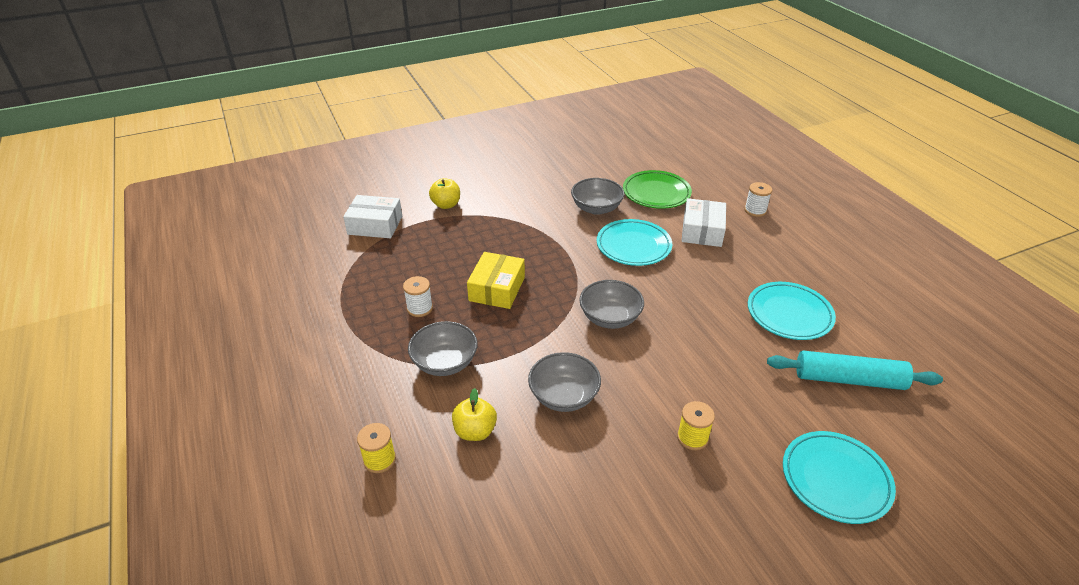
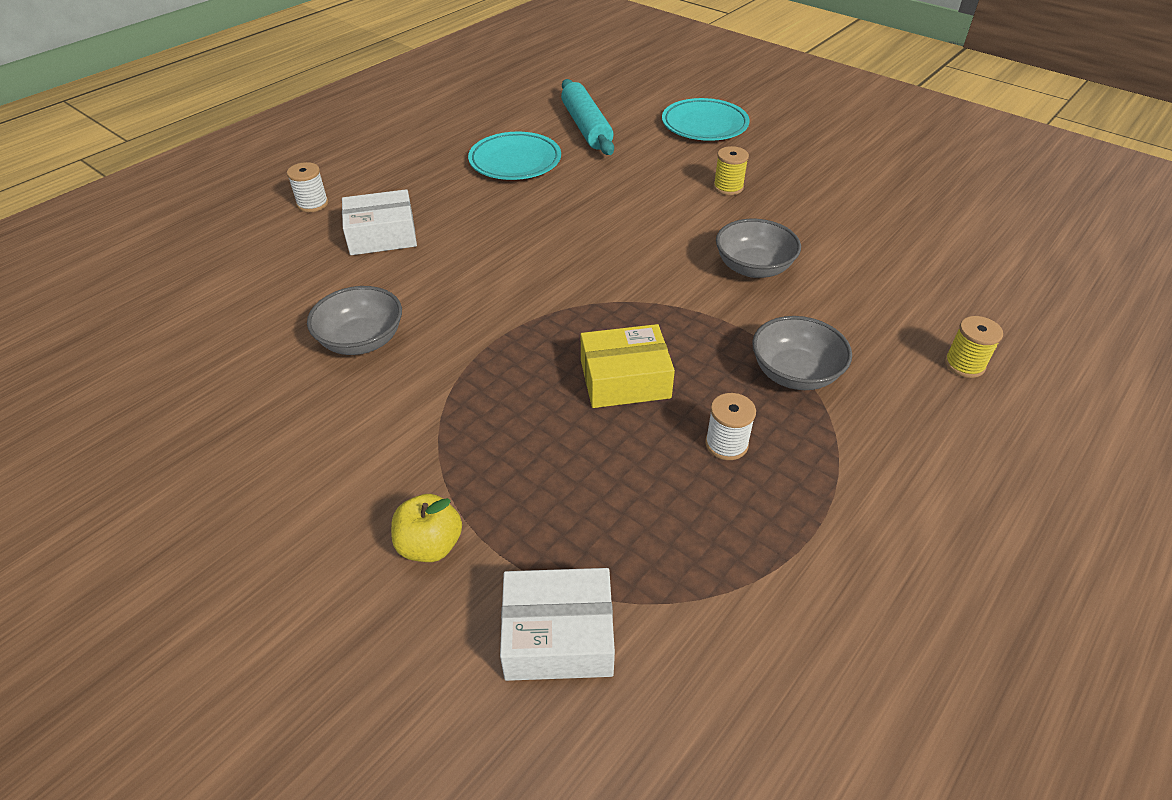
camera: 115 degrees left, 5 degrees up
(375, 225) = (558, 635): white box -> white box turned 75 degrees counterclockwise
(475, 431) = (857, 311): yellow apple -> none
(610, 318) = (607, 267): grey bowl -> none
(633, 246) = (447, 282): turquoise plate -> none
(656, 193) = (293, 291): green plate -> none

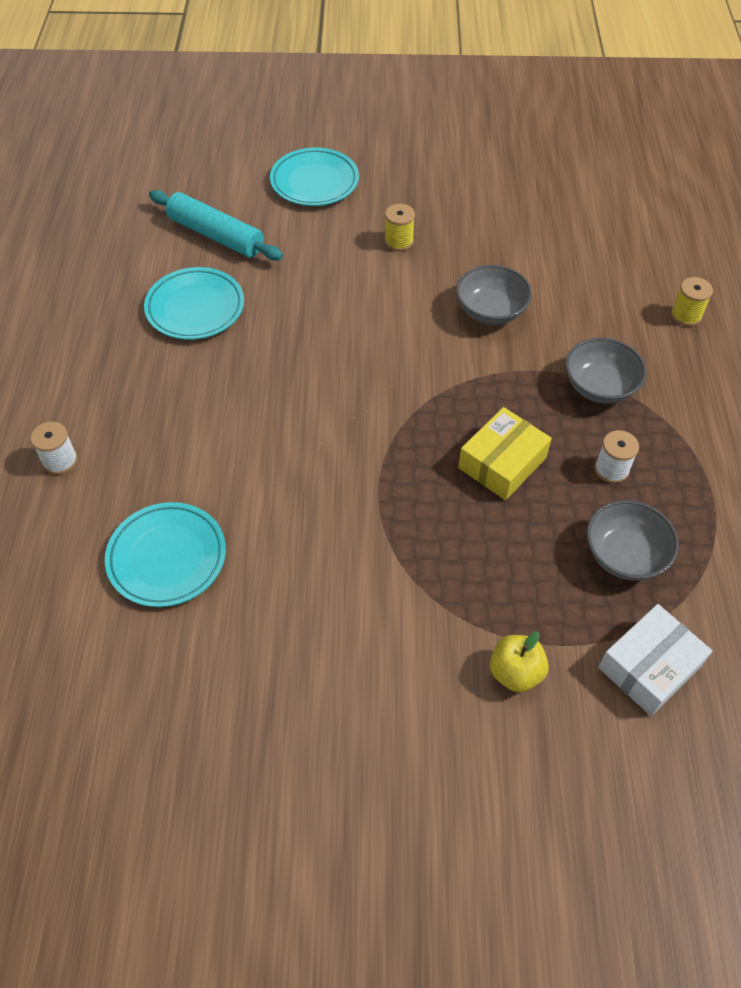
camera: 40 degrees left, 10 degrees up
(295, 295) = (167, 557): none -> turquoise plate
(362, 340) = (278, 560): grey bowl -> grey bowl (625, 555)
(382, 235) = (169, 453): white box -> none

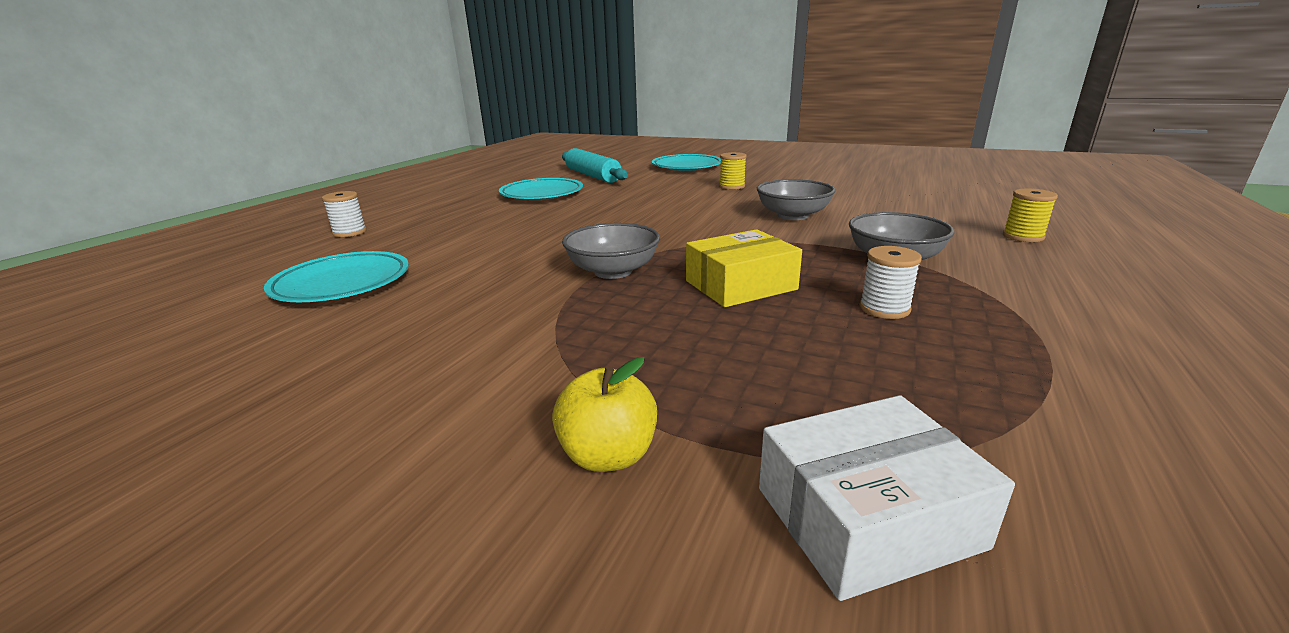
camera: 25 degrees right, 30 degrees down
(625, 555) = (873, 377): grey bowl -> grey bowl (613, 271)

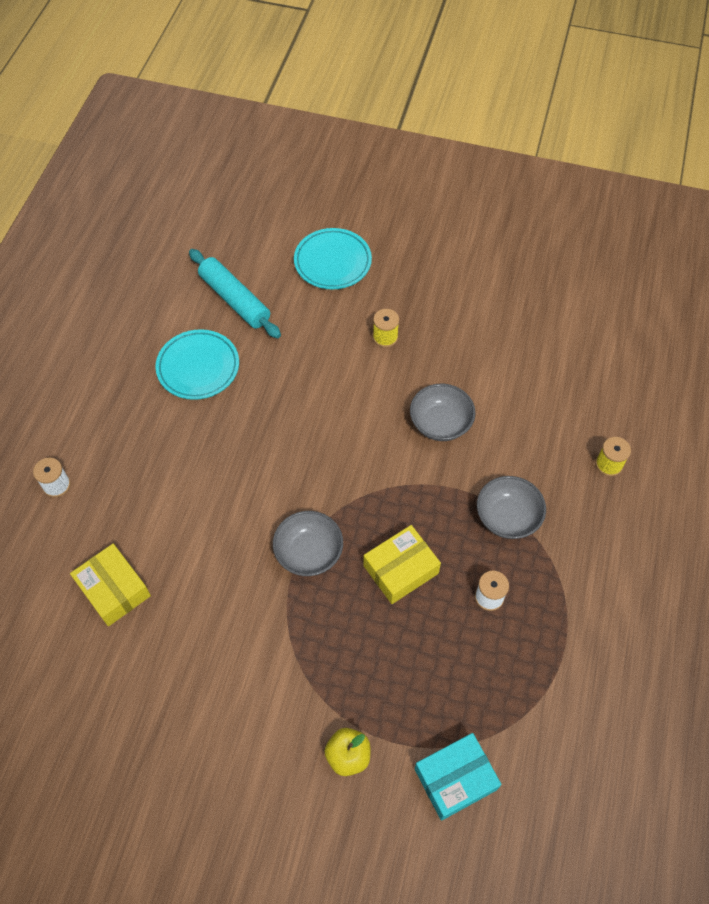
camera: 10 degrees left, 35 degrees up
(342, 284) = (114, 589): turquoise plate -> yellow box
(867, 517) = (455, 779): white box -> turquoise box

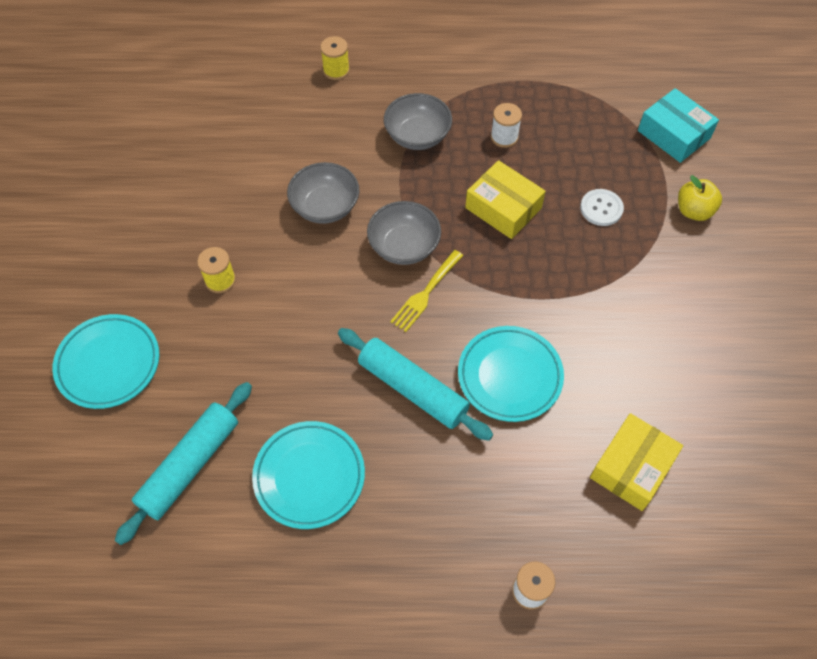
camera: 105 degrees left, 0 degrees up
(227, 522) = (509, 376): none -> turquoise plate
(242, 449) = (413, 389): none -> turquoise rolling pin
(309, 552) = (515, 289): grey bowl -> grey bowl (404, 246)
(327, 480) = (425, 293): none -> yellow fork
(376, 661) = (601, 208): none -> white button

